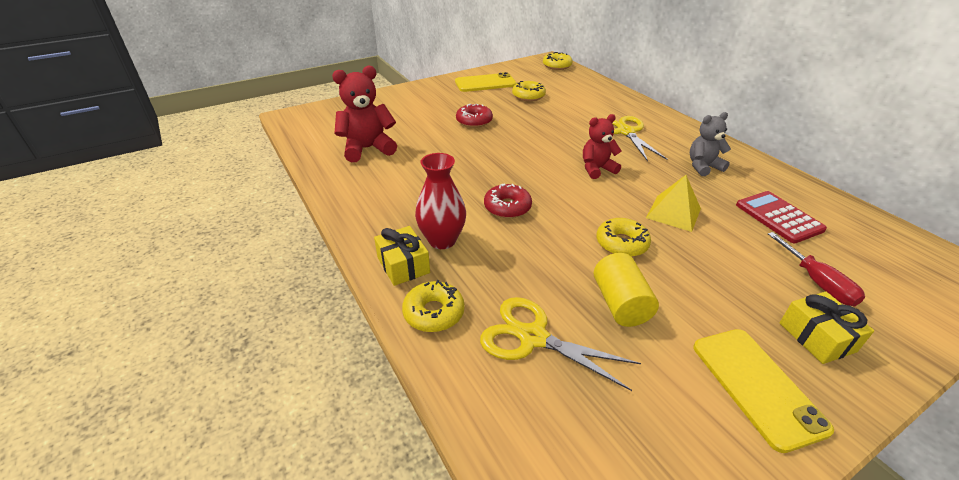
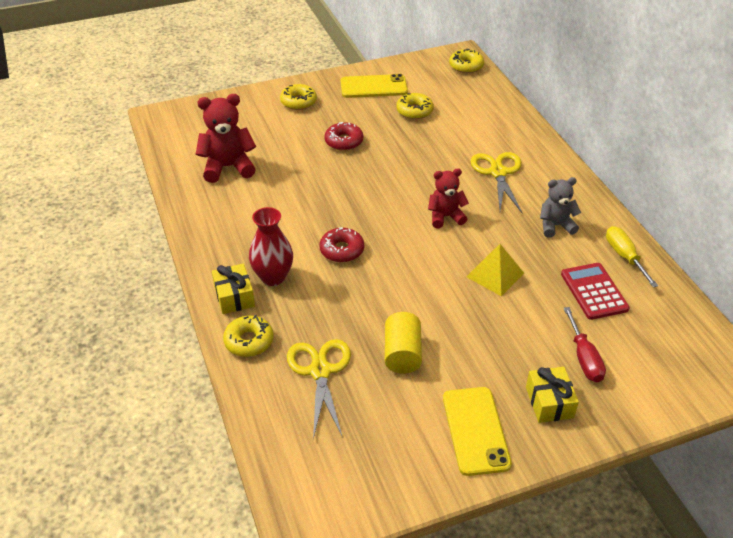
camera: 10 degrees right, 5 degrees up
(533, 337) = (320, 371): yellow scissors -> yellow scissors turned 45 degrees clockwise
(621, 243) = (430, 300): yellow donut -> yellow donut (298, 102)
(783, 185) = (624, 256): none -> yellow screwdriver

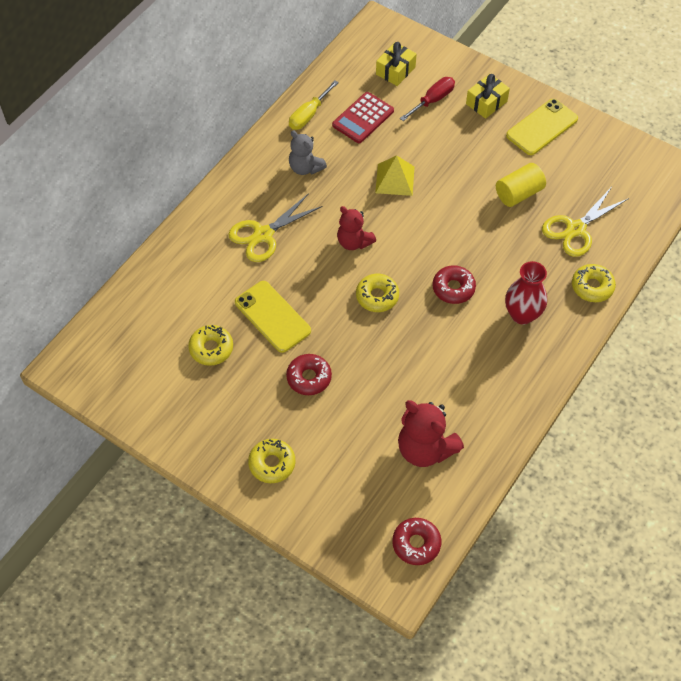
camera: 125 degrees left, 15 degrees up
(173, 133) = (416, 544): none -> red donut
(234, 297) = (563, 326): yellow gift -> yellow gift (395, 71)
(373, 87) = (191, 411): yellow phone -> yellow phone (272, 316)
(466, 66) = (88, 349): yellow donut -> yellow donut (377, 296)

